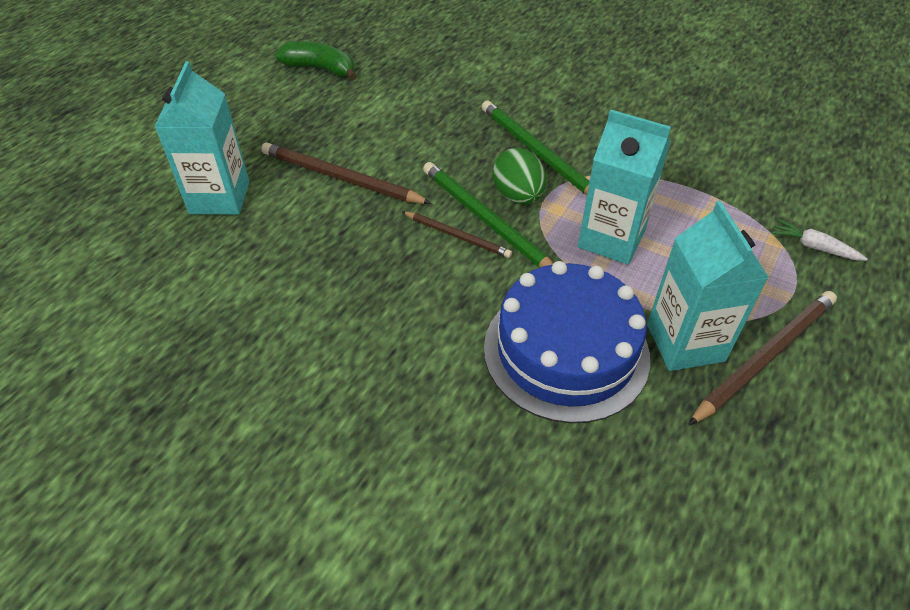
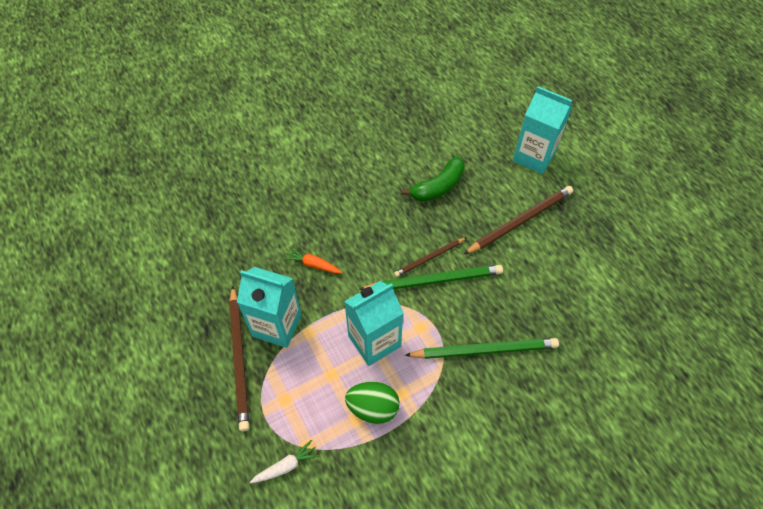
camera: 120 degrees right, 10 degrees up
(320, 69) = (665, 258): green banana -> green banana (438, 186)
(518, 196) = (446, 311): green egg -> green egg (373, 408)
(566, 351) = (313, 264): blue cake -> orange carrot

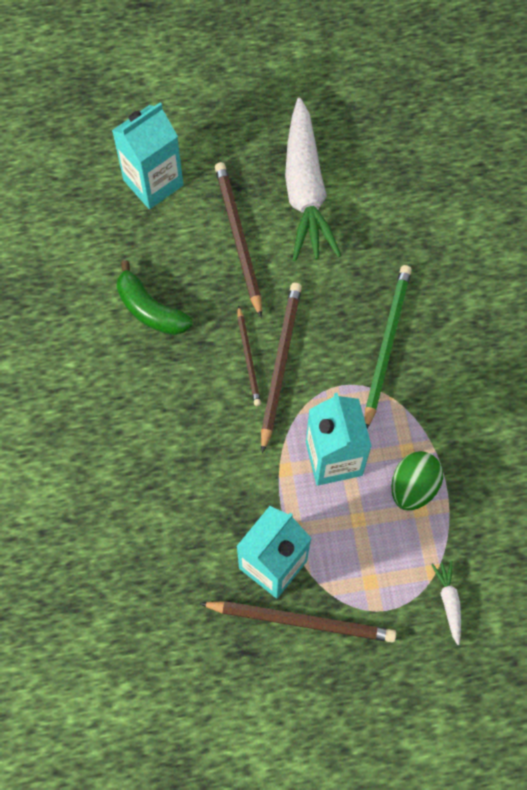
camera: 70 degrees left, 10 degrees up
(313, 264) = (204, 496): orange carrot -> none
(434, 280) = (280, 364): green pencil -> brown pencil
(438, 186) = (150, 309): green banana -> green banana turned 150 degrees clockwise
(584, 252) = (305, 190): none -> white carrot

